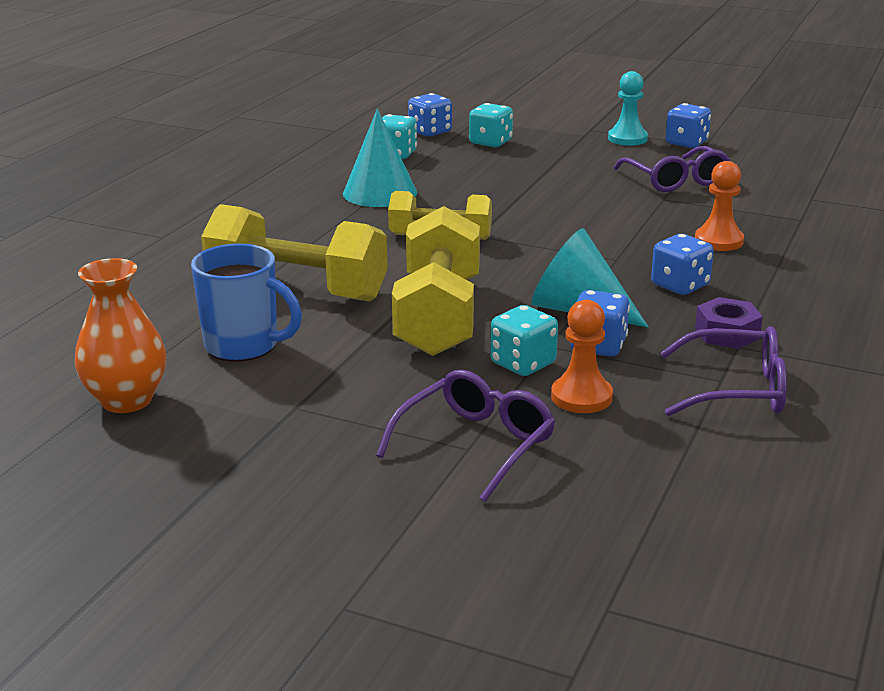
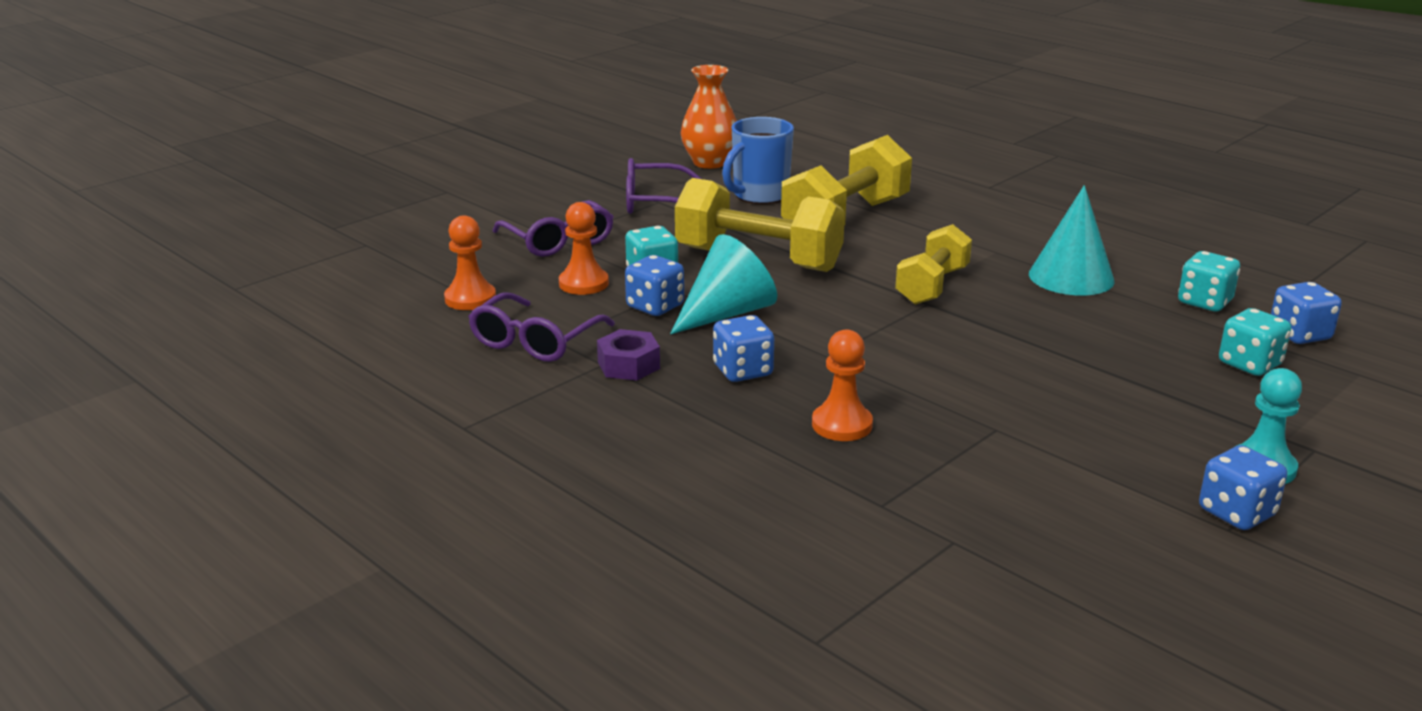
camera: 110 degrees right, 0 degrees up
(675, 180) = (1062, 455): purple glasses -> purple glasses (655, 202)
(686, 457) = (470, 299): none -> orange pawn

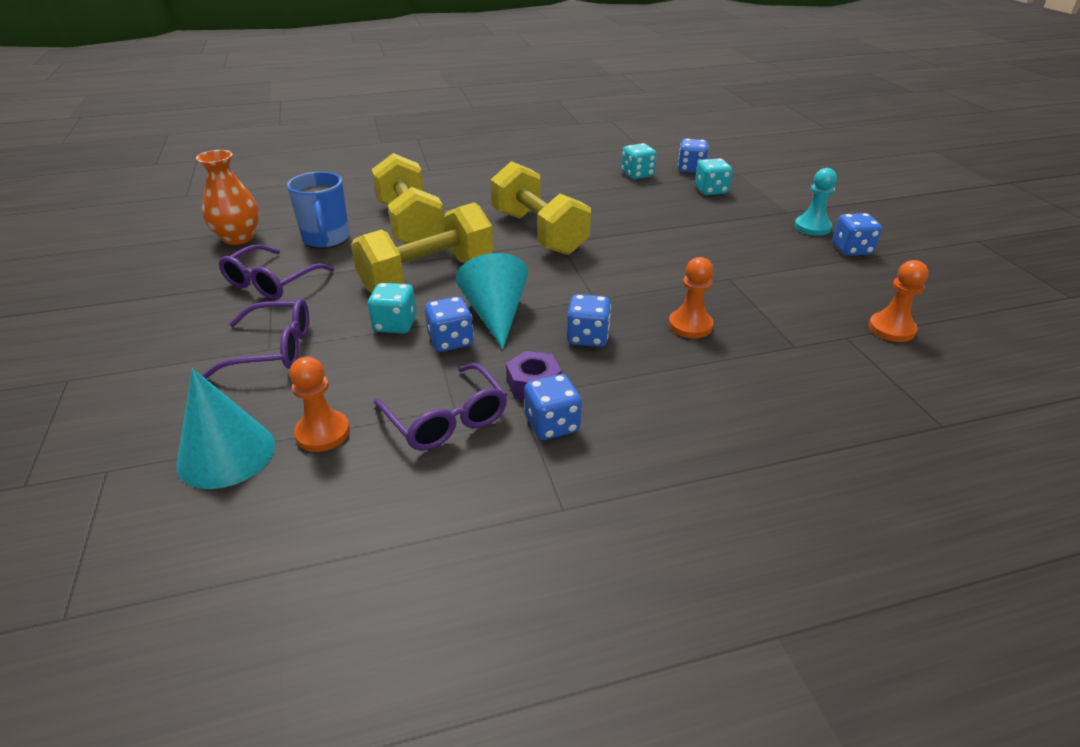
camera: 60 degrees left, 10 degrees up
(574, 391) = (552, 424): none -> blue dice
(583, 283) = (371, 361): orange pawn -> orange pawn (891, 329)
(932, 286) = (538, 232): yellow dumbbell -> yellow dumbbell, size x1.59
(1071, 277) = (573, 193): turquoise cone -> turquoise cone (226, 454)

